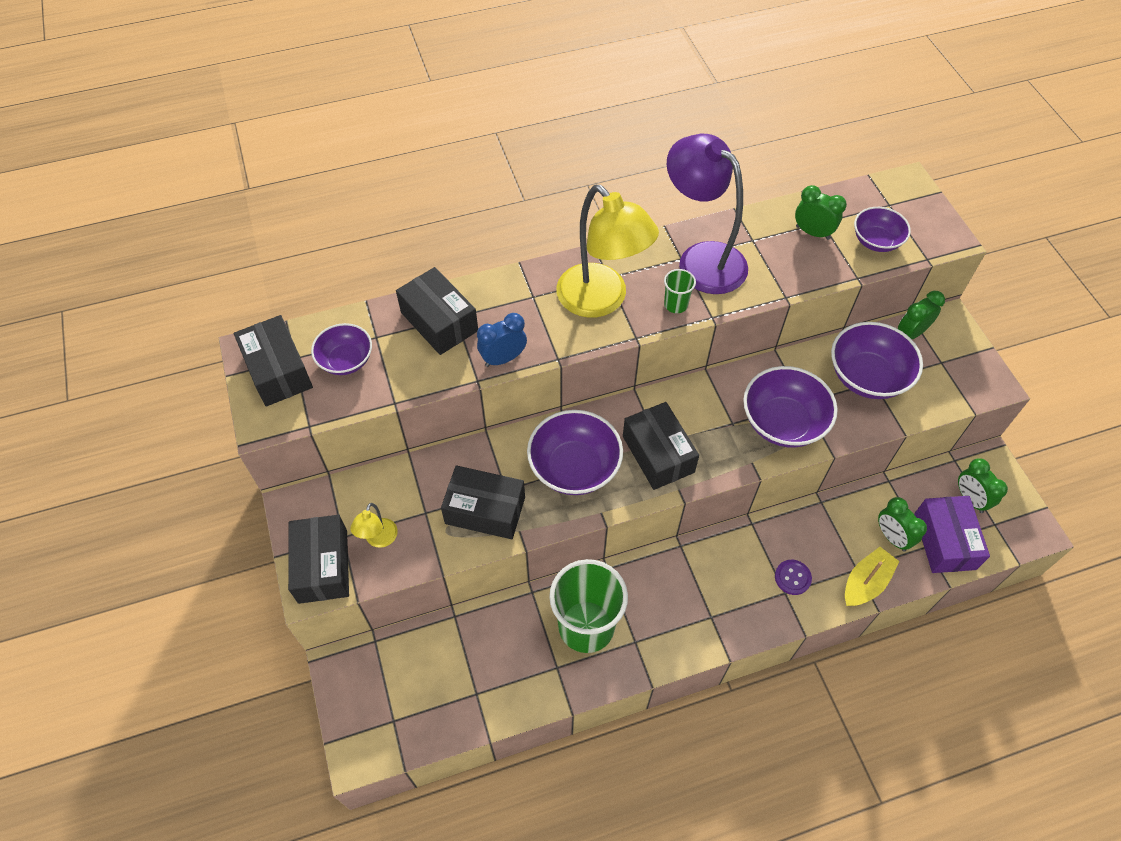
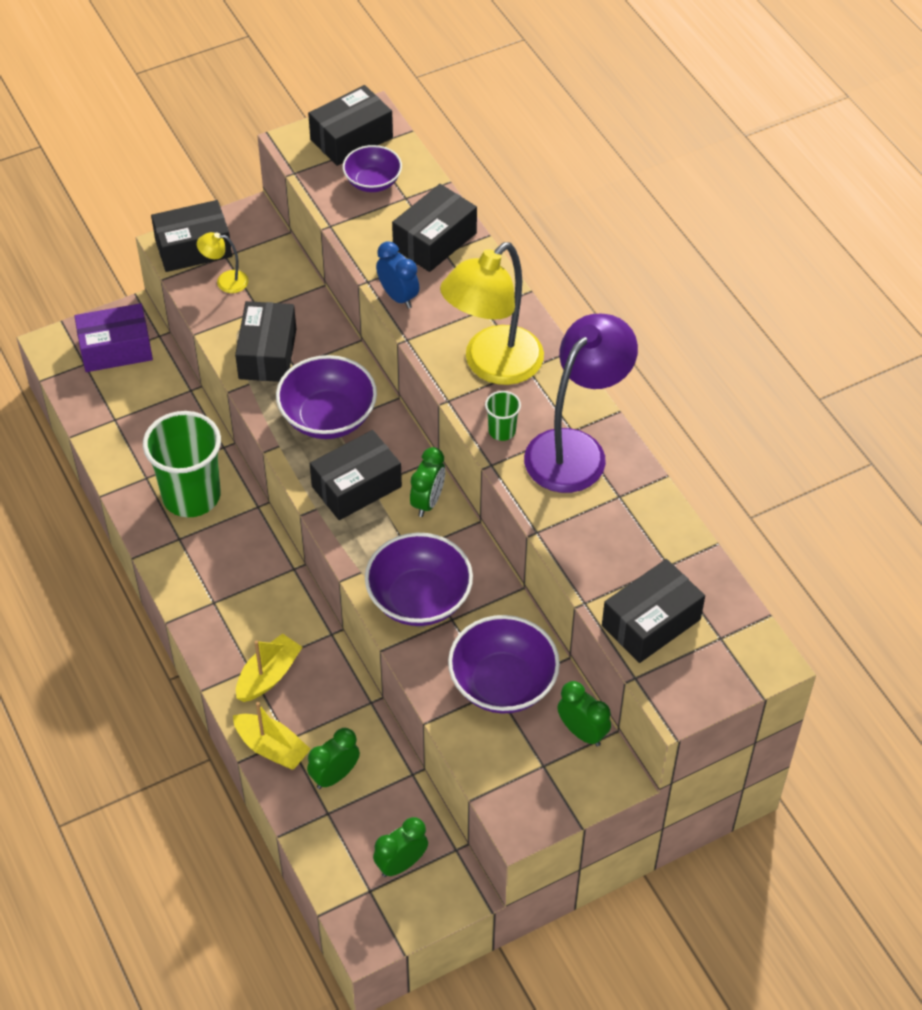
camera: 80 degrees right, 5 degrees down
(792, 578) = (268, 675): purple button -> yellow boat
(812, 232) = (647, 556): green clock -> green clock (427, 502)
(876, 241) = (651, 622): purple bowl -> black box
(944, 541) = (337, 832): purple box -> purple box (116, 349)

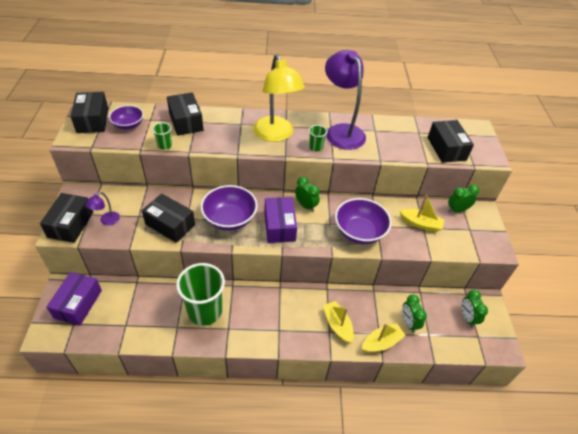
camera: 65 degrees left, 5 degrees down
(225, 281) = (107, 221): yellow lamp -> purple lamp
(356, 486) = (279, 226): black box -> purple box
(359, 247) = (164, 145): none -> green cup
(398, 297) = (208, 146): blue clock -> none
(502, 683) = (420, 224): purple bowl -> yellow boat

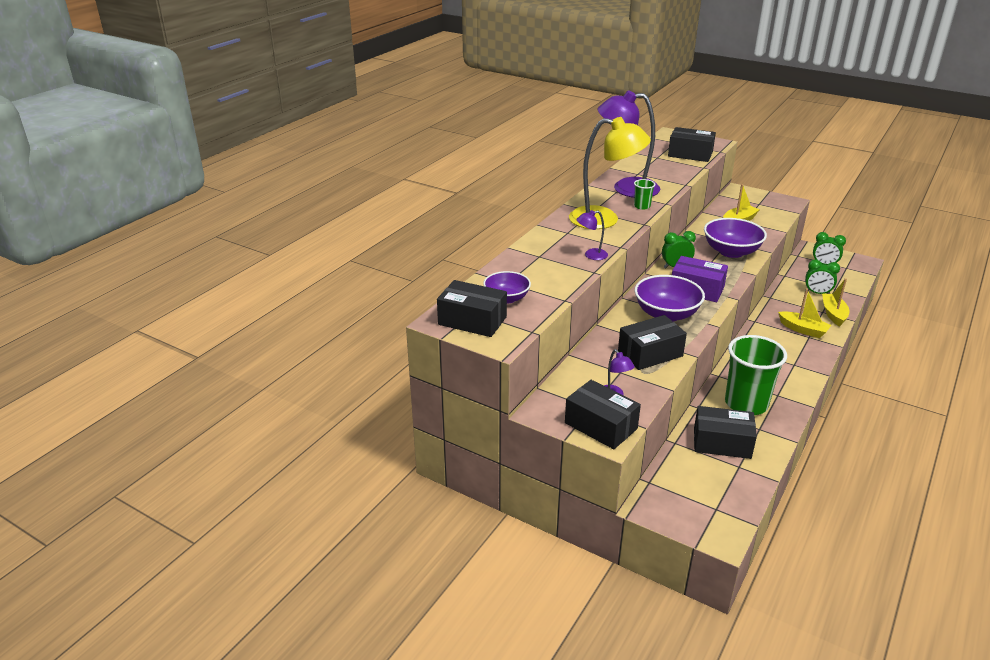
camera: 55 degrees left, 15 degrees down
(78, 304) = (685, 498): purple box -> none
(164, 145) = (570, 284): green cup -> none
(186, 121) = (533, 261): black box -> black box (722, 443)
(213, 143) = (591, 255): none -> purple lamp
(337, 325) = (803, 330): yellow boat -> yellow boat turned 150 degrees counterclockwise
(457, 210) = (731, 200): green clock -> none

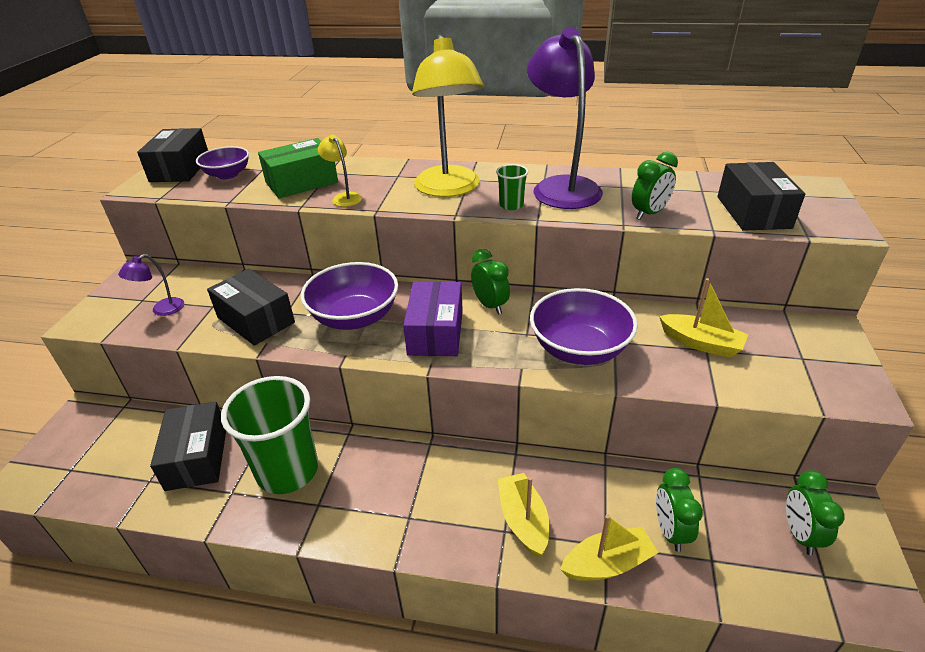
camera: 70 degrees right, 5 degrees up
(551, 268) = (301, 182): none -> green box
(591, 255) = (344, 197): purple lamp -> yellow lamp
(600, 426) = (107, 311): black box -> none
(677, 176) = (649, 214): none -> green clock
(803, 330) = (523, 520): yellow boat -> yellow boat turned 150 degrees clockwise

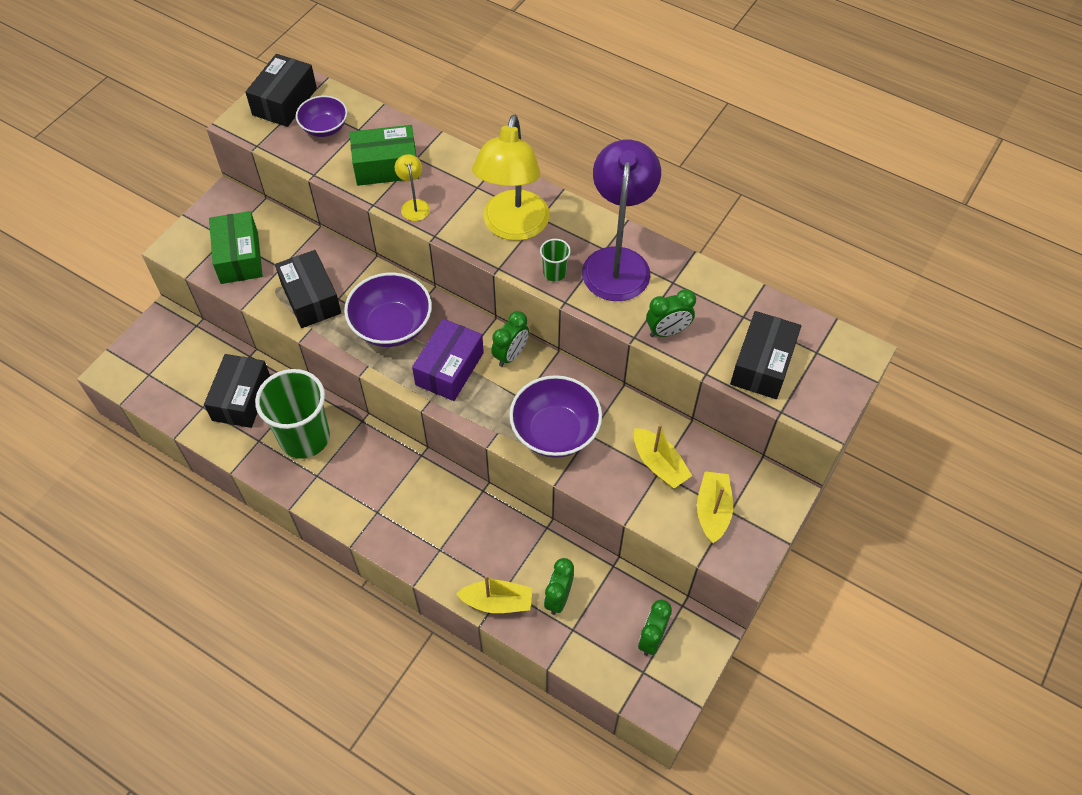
camera: 20 degrees right, 20 degrees up
(162, 310) = (239, 257): purple lamp -> green box
(490, 305) = (510, 355): green clock -> green clock turned 45 degrees clockwise
(523, 520) = (457, 547): yellow boat -> yellow boat (712, 511)

